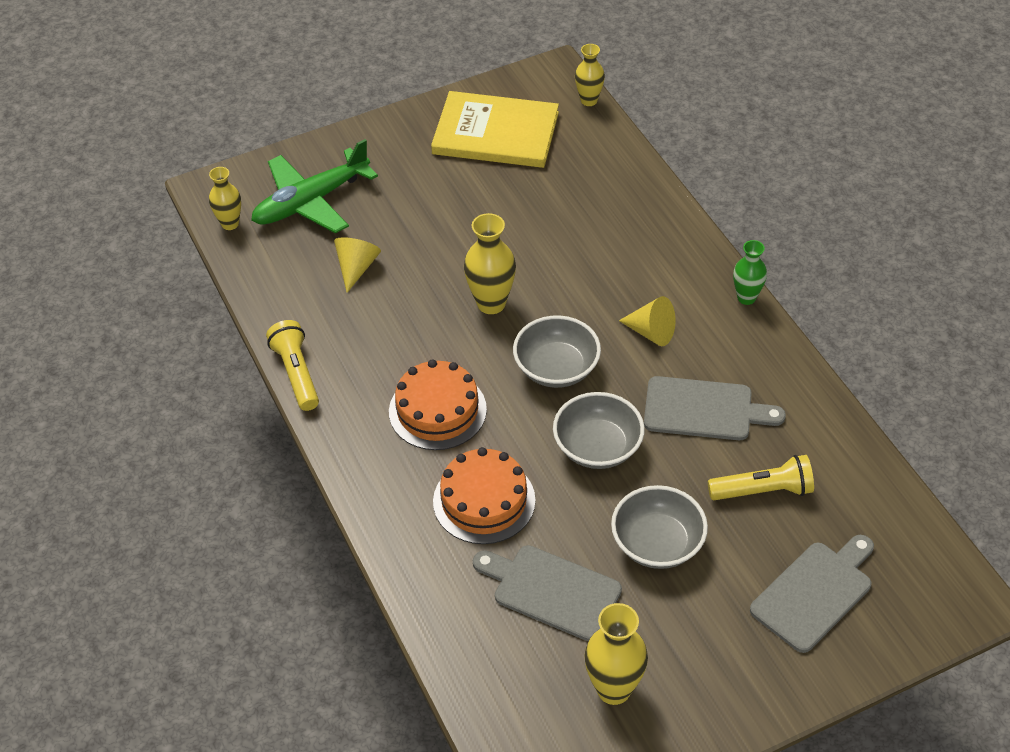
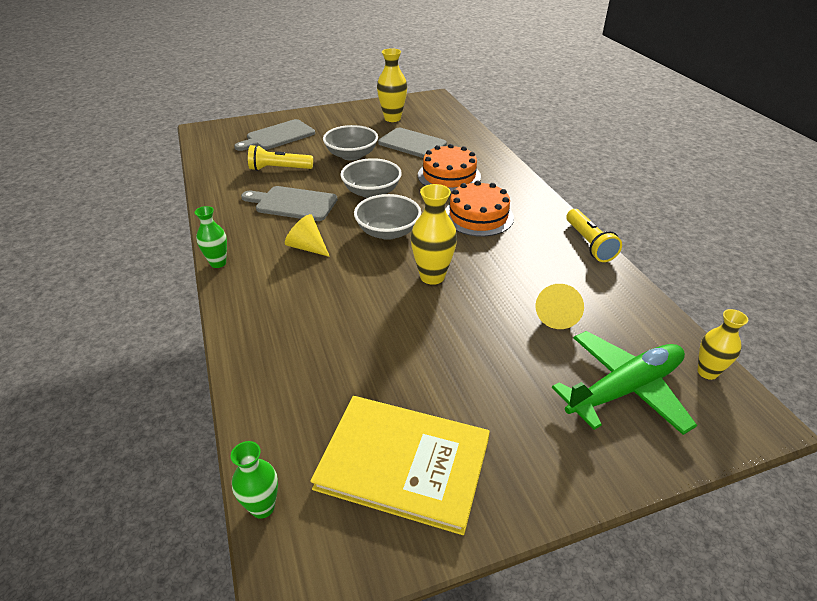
camera: 175 degrees left, 10 degrees down
(589, 100) = (262, 507): yellow vase -> green vase

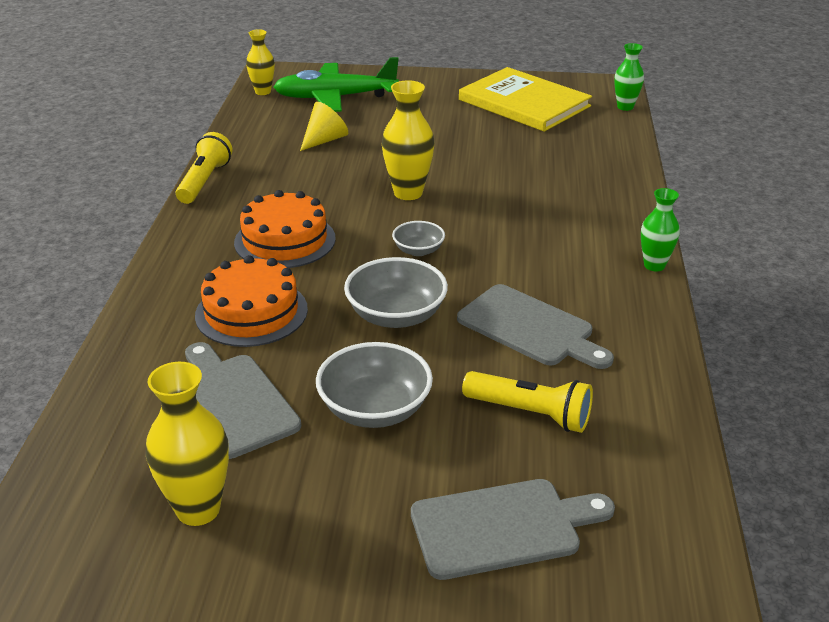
camera: 155 degrees left, 5 degrees down
(307, 247) = (533, 257): yellow cone -> none
(388, 232) = (418, 250): grey bowl -> grey bowl, size x0.57

